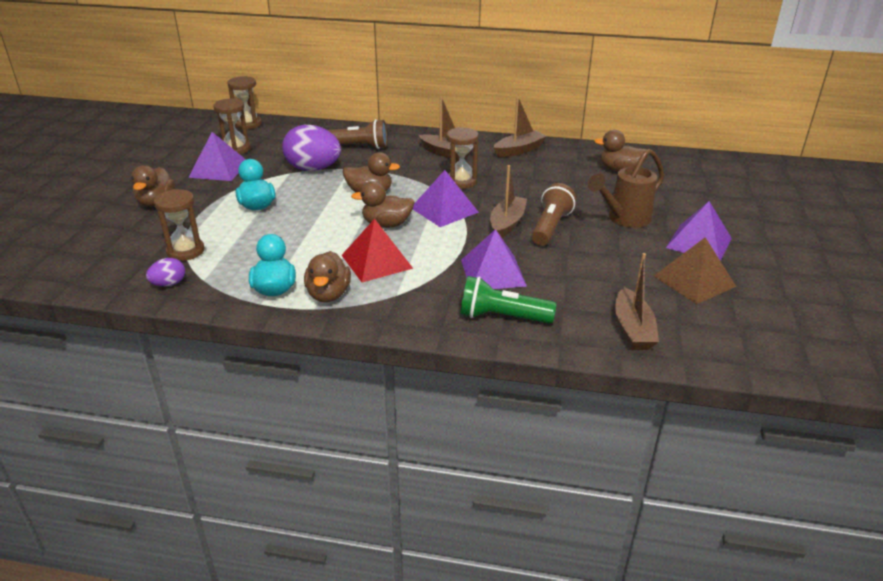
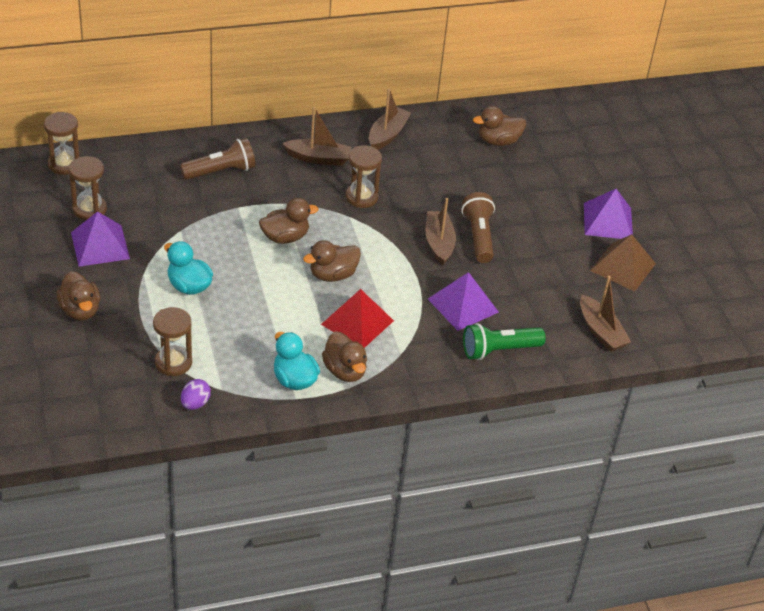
camera: 30 degrees left, 10 degrees up
(313, 169) = (201, 218): purple egg -> none
(444, 210) = (372, 241): purple pyramid -> none
(624, 219) = (535, 208): brown watering can -> none

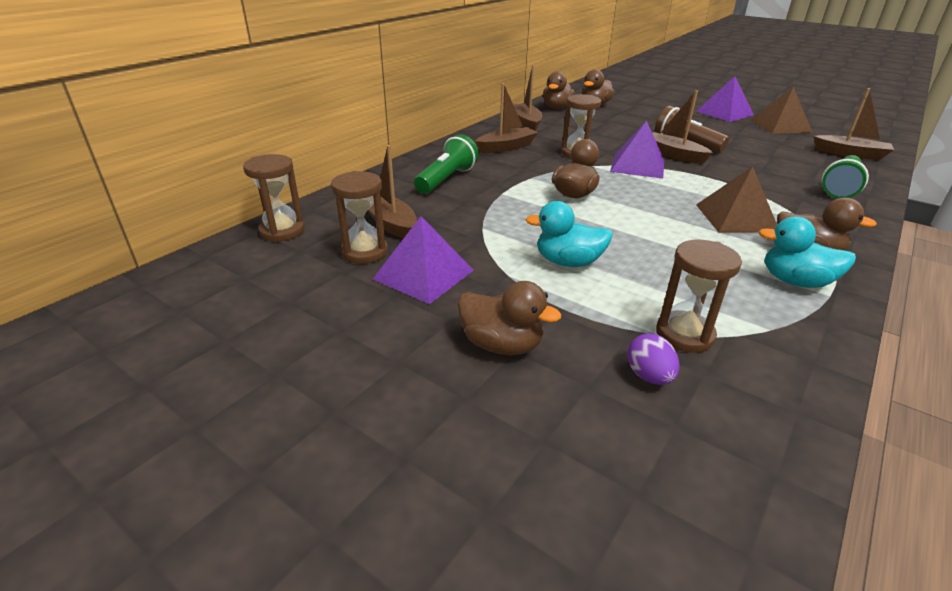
camera: 35 degrees left, 10 degrees down
(131, 194) = (390, 223): none -> brown boat
(195, 403) = (782, 360): purple egg -> purple egg (649, 376)
(220, 171) = (446, 179): brown flashlight -> green flashlight
(333, 275) = (655, 199): brown duck -> brown duck (556, 107)
(357, 322) = (736, 217): red pyramid -> brown pyramid
(463, 305) = (763, 176): purple pyramid -> purple pyramid (637, 165)

